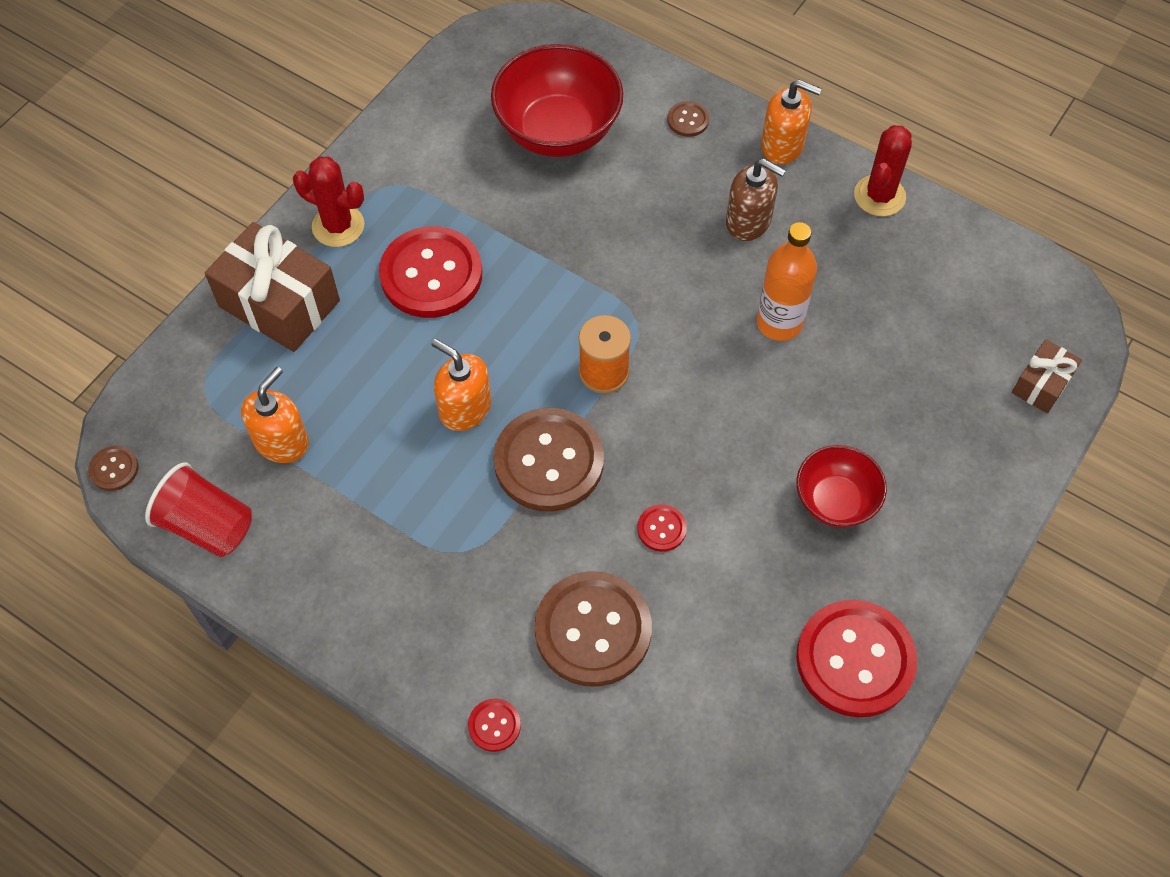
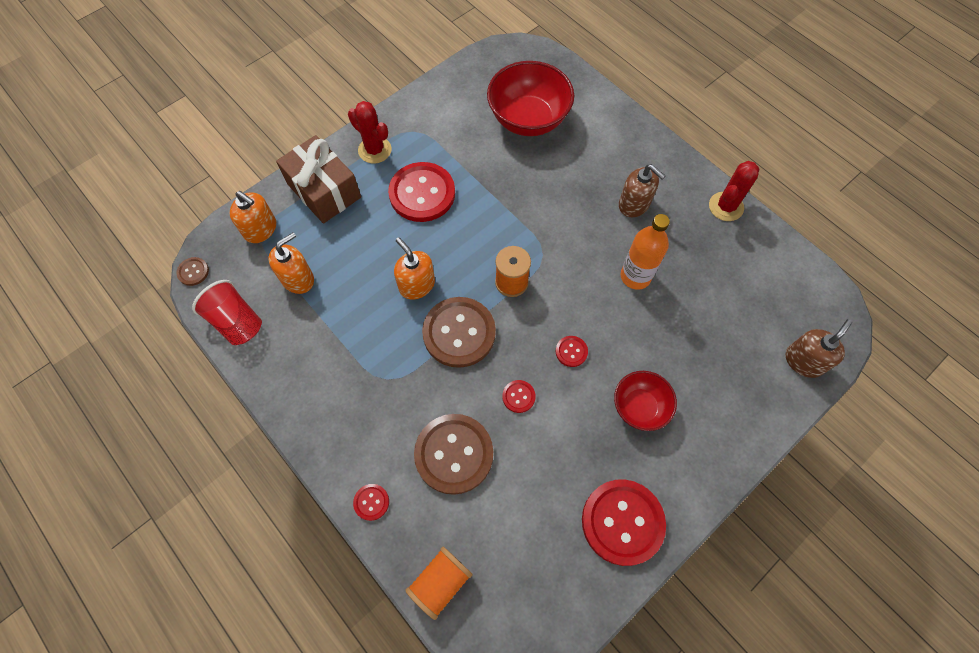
camera: 15 degrees right, 5 degrees up
(627, 805) = (440, 582): none -> orange spool
(688, 120) = (613, 130): brown button -> none
(718, 449) = (571, 351): none -> red button
(782, 145) = (670, 159): orange soap dispenser -> orange soap dispenser (260, 229)
(1041, 384) = (803, 361): brown gift -> brown soap dispenser

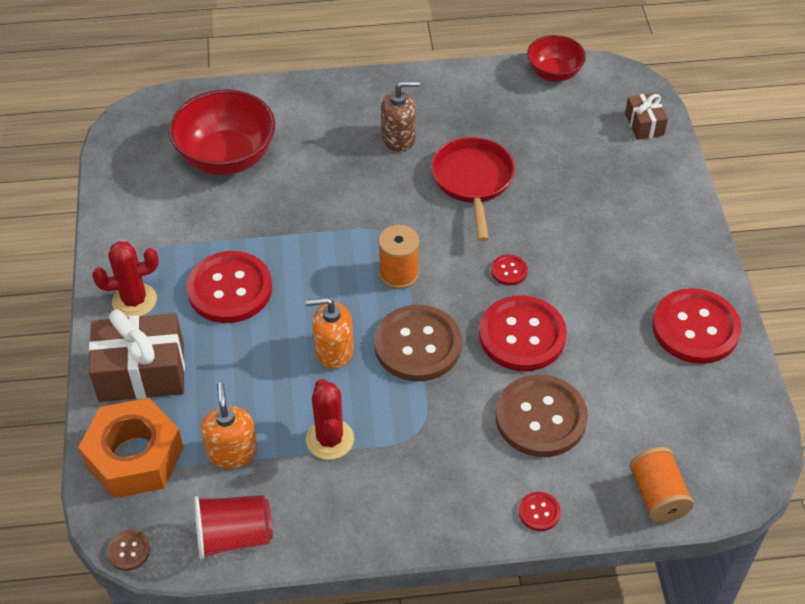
camera: 55 degrees left, 15 degrees down
(260, 229) = (134, 456): orange soap dispenser -> orange nut
(518, 396) = (522, 335): red button -> red button, size x2.29
(635, 276) = (473, 182): orange bottle -> red pan
(639, 407) = (601, 254): red bowl -> red bowl (554, 73)
(726, 206) = (459, 80): red cactus -> red cactus (330, 439)
(803, 361) = (644, 124): brown soap dispenser -> brown gift

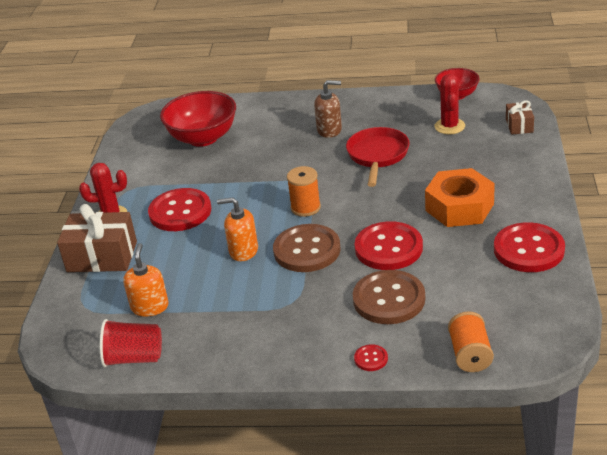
camera: 15 degrees right, 15 degrees down
(128, 551) = (56, 361): brown button -> none
(134, 456) = (80, 305): orange nut -> orange nut (459, 207)
(330, 439) = (223, 303): red cactus -> red cactus (449, 126)
(509, 271) = (389, 209): red button -> none

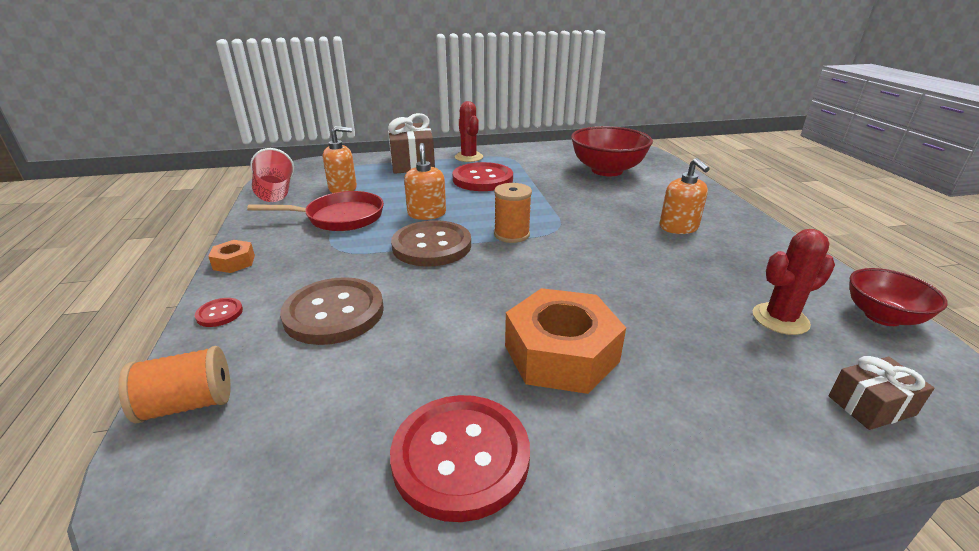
camera: 70 degrees right, 5 degrees down
(289, 364) = (234, 262): none -> orange nut
(329, 130) = (678, 227): brown soap dispenser -> orange soap dispenser
(377, 156) = (648, 266): red pan -> red pan (339, 218)
(388, 248) = (443, 299): red button -> none

